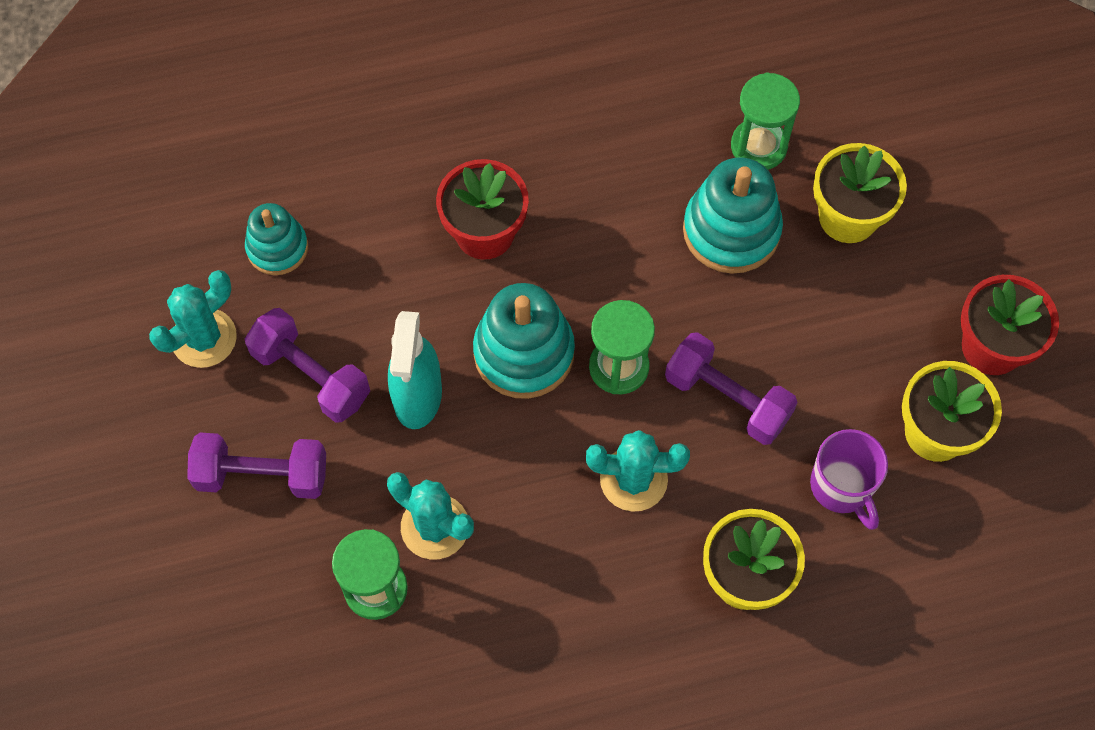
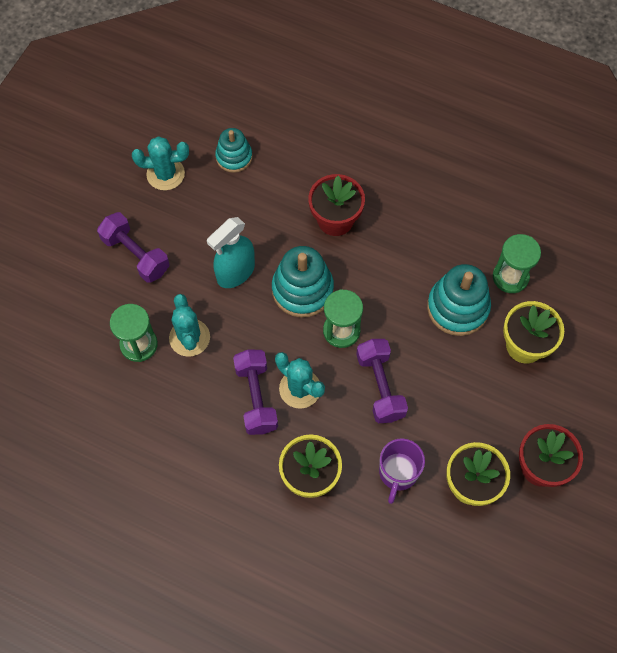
camera: 40 degrees right, 0 degrees up
(311, 375) = (197, 226): purple dumbbell -> purple dumbbell (256, 397)

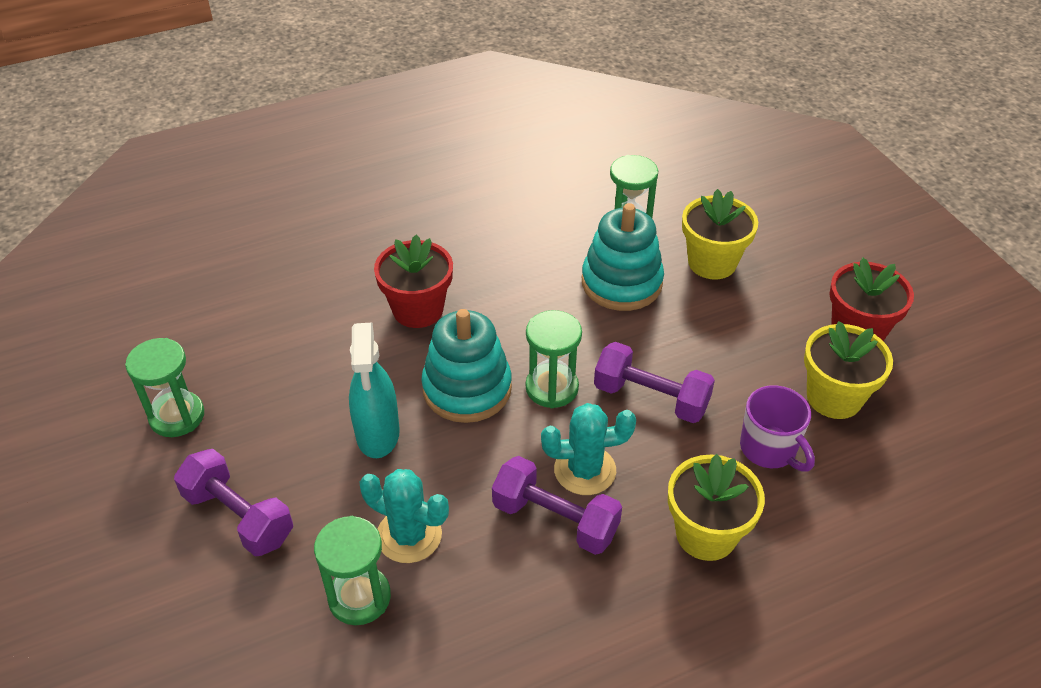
camera: 50 degrees left, 20 degrees down
(136, 255) = (239, 517): purple dumbbell -> purple dumbbell turned 45 degrees clockwise
(165, 174) = (177, 416): turquoise cactus -> green hourglass
(234, 157) = (239, 342): turquoise stacking toy -> none

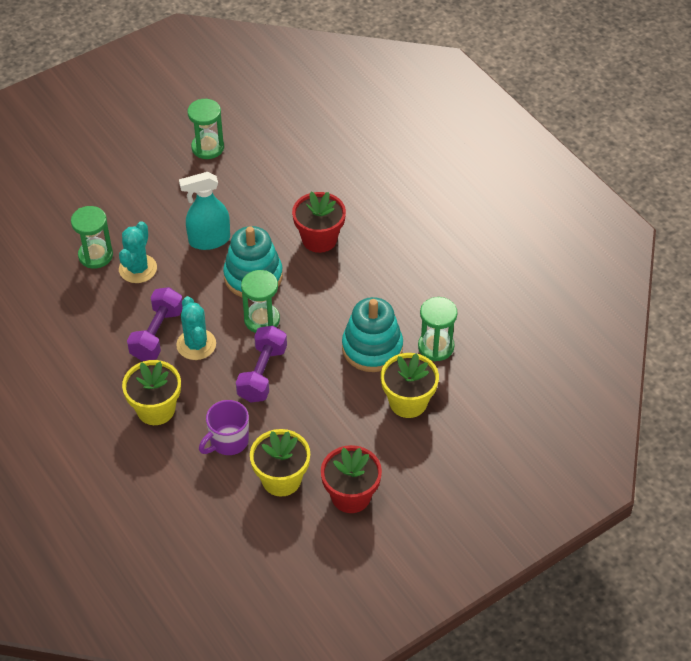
camera: 80 degrees right, 5 degrees up
(239, 517) = (141, 193): purple dumbbell -> none

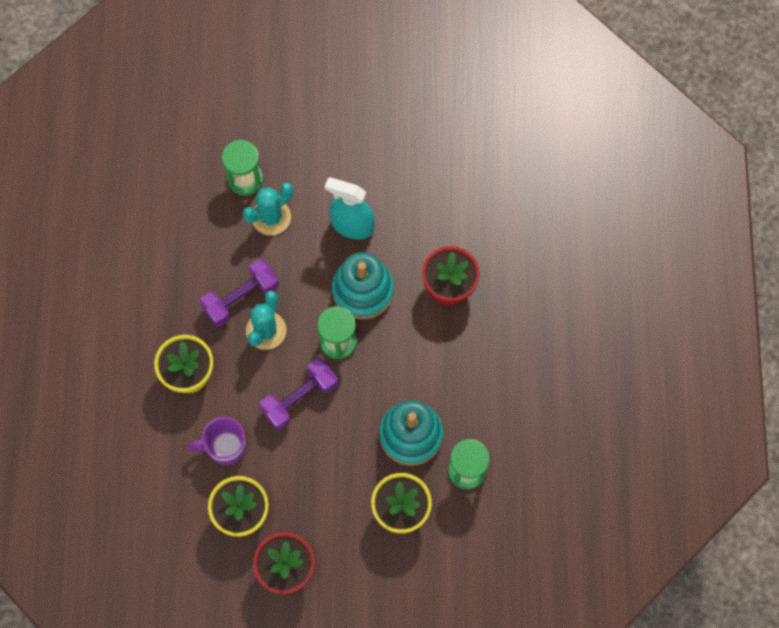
camera: 35 degrees right, 20 degrees up
(207, 148) = (422, 119): green hourglass -> none

